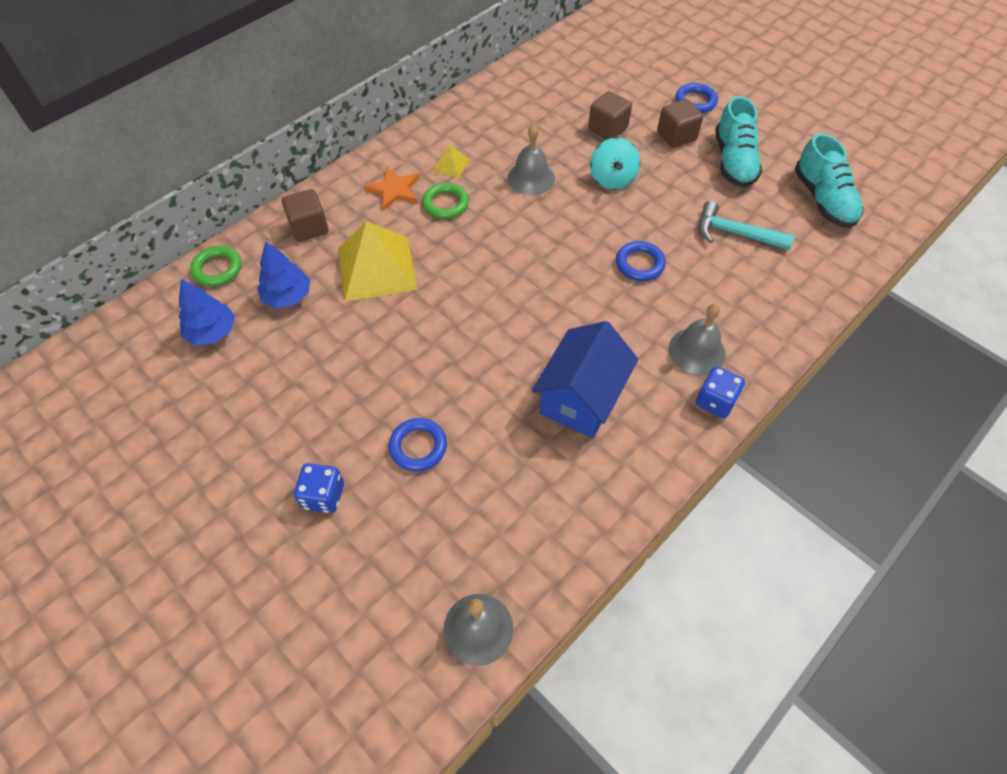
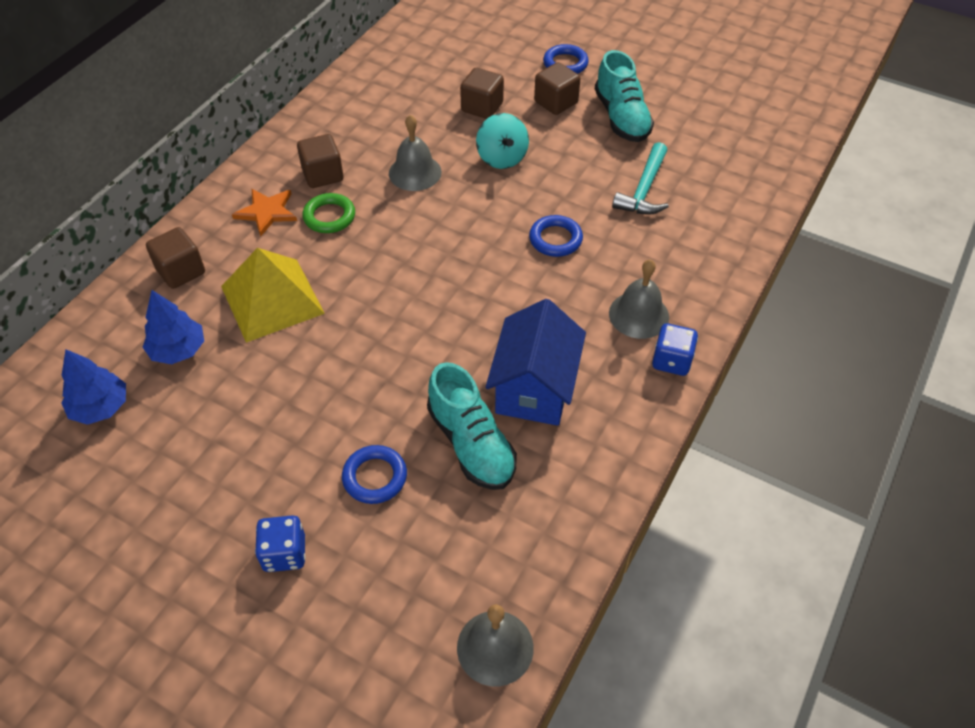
camera: 15 degrees left, 5 degrees down
(217, 269) = (86, 337): green ring -> none
(450, 165) = (323, 175): yellow pyramid -> brown cube
(735, 233) = (644, 189): turquoise hammer -> turquoise hammer turned 75 degrees counterclockwise
(823, 200) = (721, 140): turquoise shoe -> turquoise shoe (471, 443)

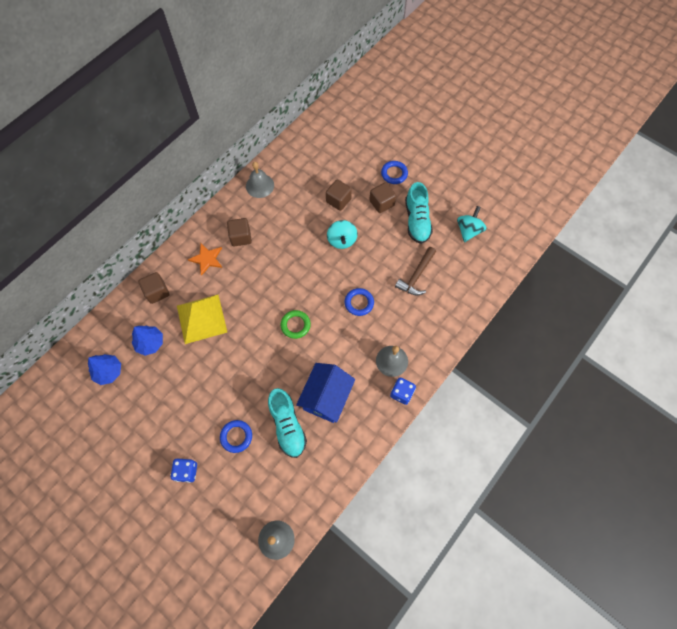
camera: 10 degrees right, 15 degrees up
(329, 216) = (240, 267): green ring -> green ring (295, 325)
(415, 172) = (291, 243): grey bell -> grey bell (260, 185)
(644, 189) = (416, 276): turquoise hammer -> brown hammer
(711, 120) = (468, 230): none -> turquoise spinning top

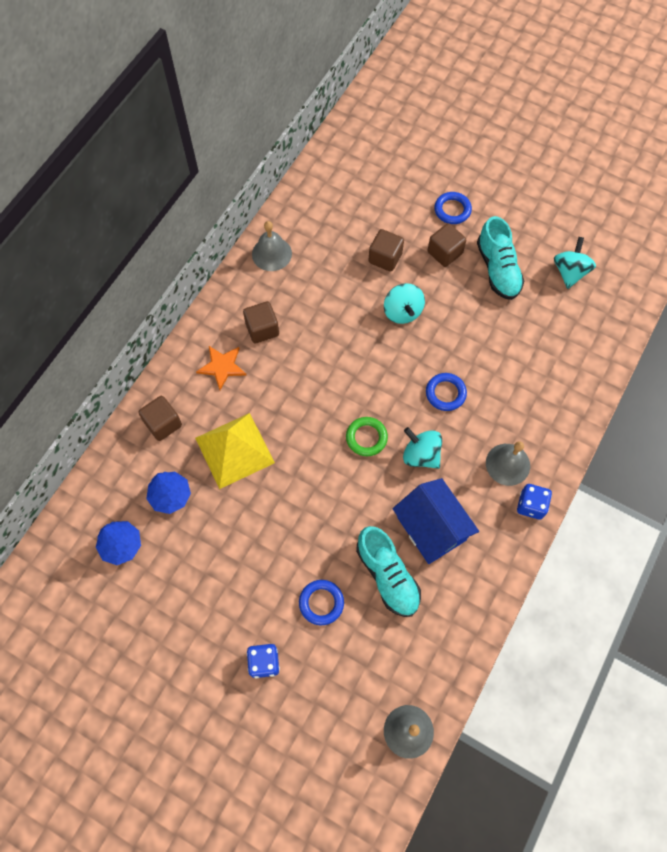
camera: 10 degrees left, 0 degrees up
(326, 397) = (431, 529): blue house -> blue house turned 45 degrees counterclockwise
(331, 344) = (421, 455): none -> turquoise spinning top
(416, 276) = (514, 344): brown hammer -> none

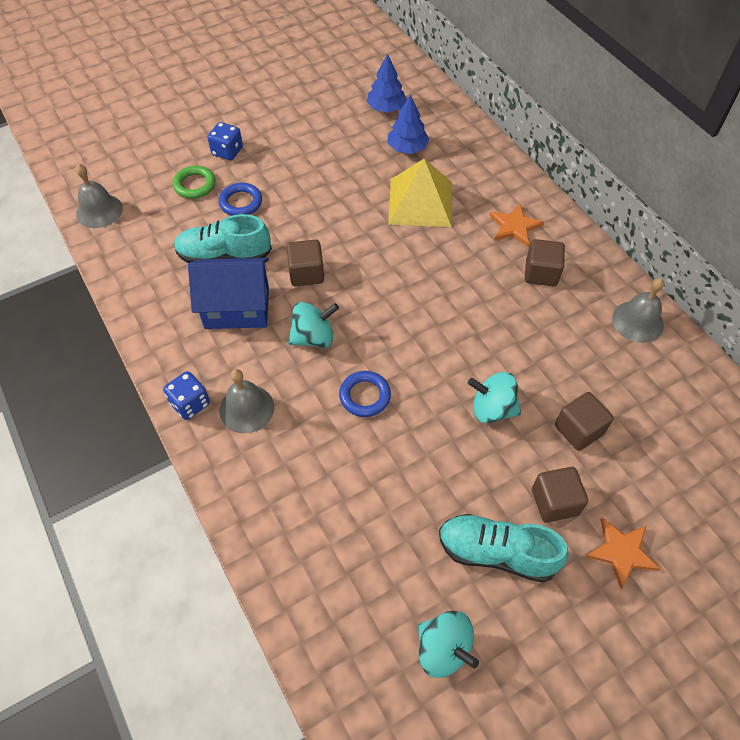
camera: 120 degrees right, 10 degrees down
(163, 424) = (479, 166): brown cube -> brown cube (306, 273)
(366, 438) = (364, 302): green ring -> green ring (195, 185)
(452, 210) = (621, 552): blue ring -> orange star

